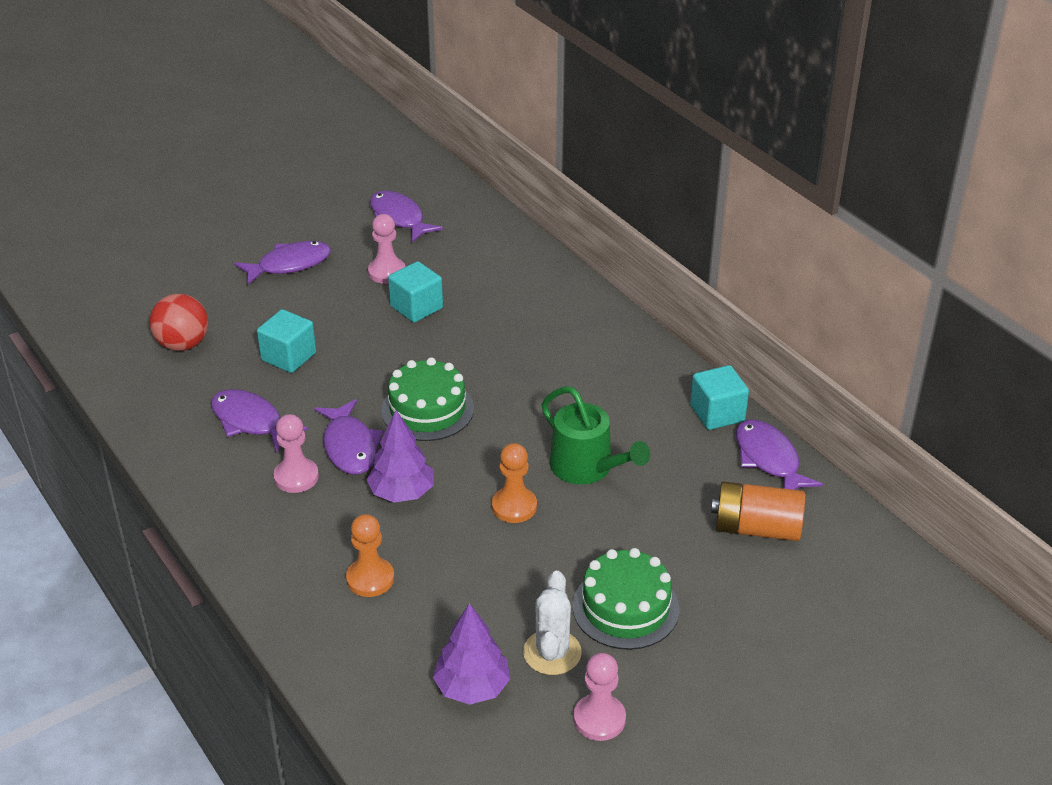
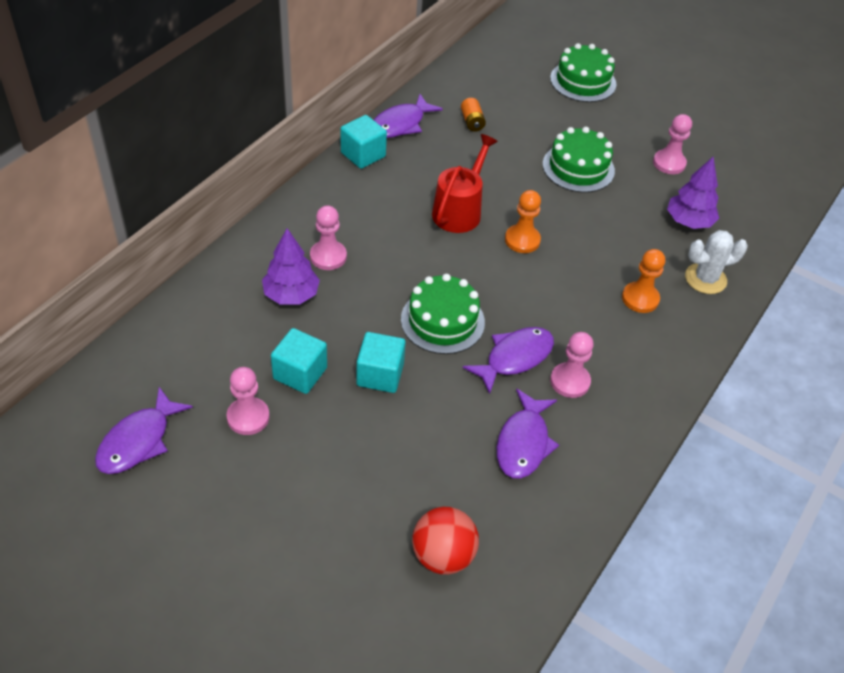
camera: 115 degrees left, 10 degrees up
(288, 357) = (419, 450): turquoise cube -> turquoise cube (380, 374)
(289, 265) = (263, 514): purple fish -> none
(402, 493) = (546, 307): purple tree -> purple tree (291, 295)
(552, 652) = (636, 192): white cactus -> white cactus (705, 279)
(557, 353) = (328, 256): none -> pink pawn
(587, 468) = (459, 210): green watering can -> red watering can
(756, 528) = (472, 122): orange battery -> orange battery, size x0.54
(829, 690) = (583, 81): none -> green cake

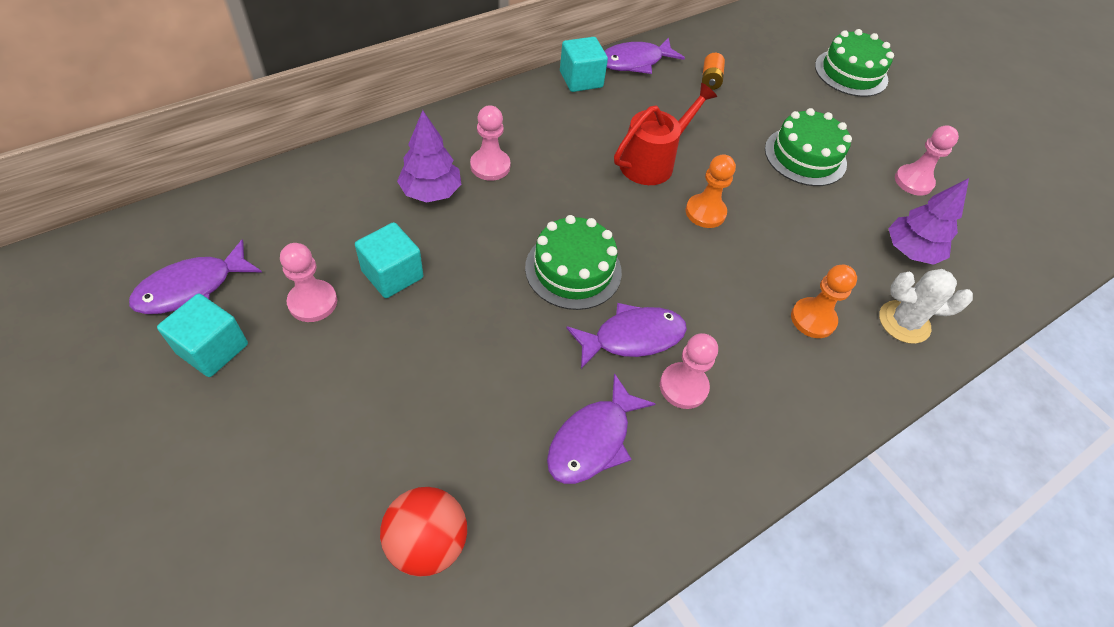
camera: 20 degrees right, 5 degrees up
(380, 374) = (474, 305): turquoise cube -> turquoise cube (213, 349)

